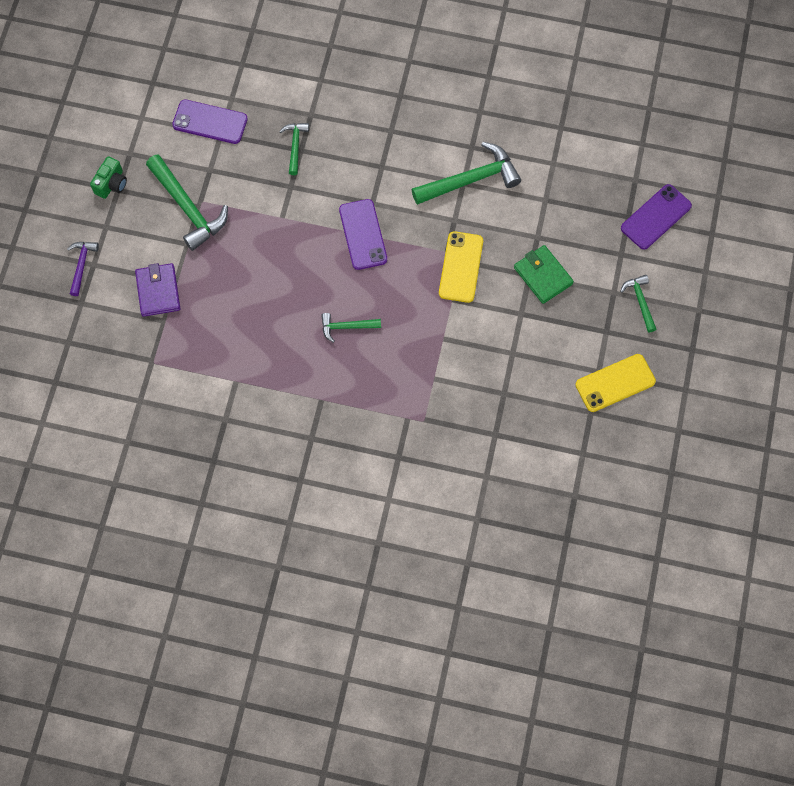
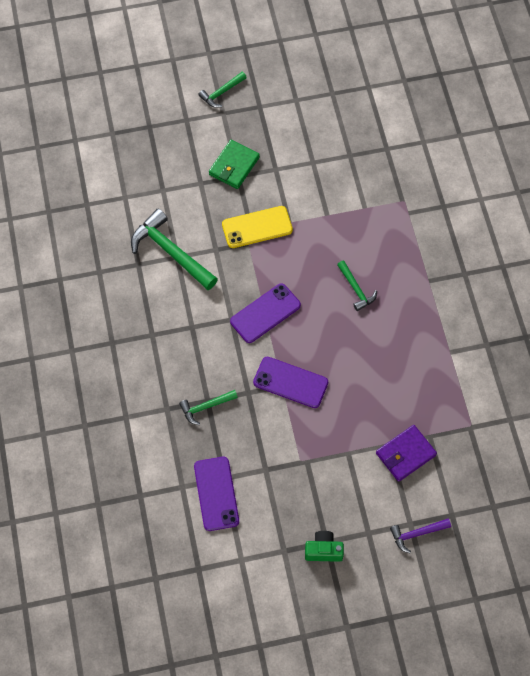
camera: 115 degrees left, 5 degrees down
(188, 208) = (313, 469): green hammer -> none
(615, 383) = (300, 86): yellow phone -> none
(656, 217) = (140, 107): purple phone -> purple phone (290, 382)

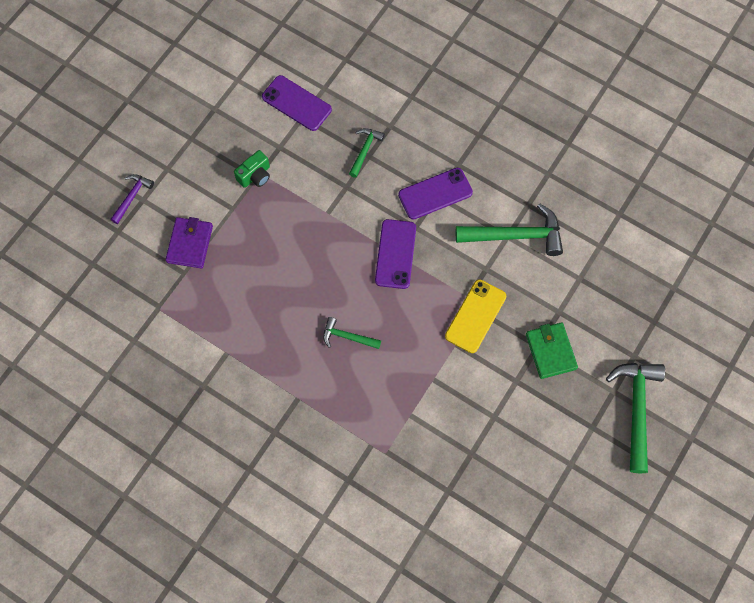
camera: 135 degrees right, 5 degrees up
(221, 93) = (636, 409): green hammer -> green hammer, size x1.86
(290, 382) = (323, 220): purple phone -> purple phone (435, 193)
(323, 550) = (187, 131): green camera -> green camera (255, 176)

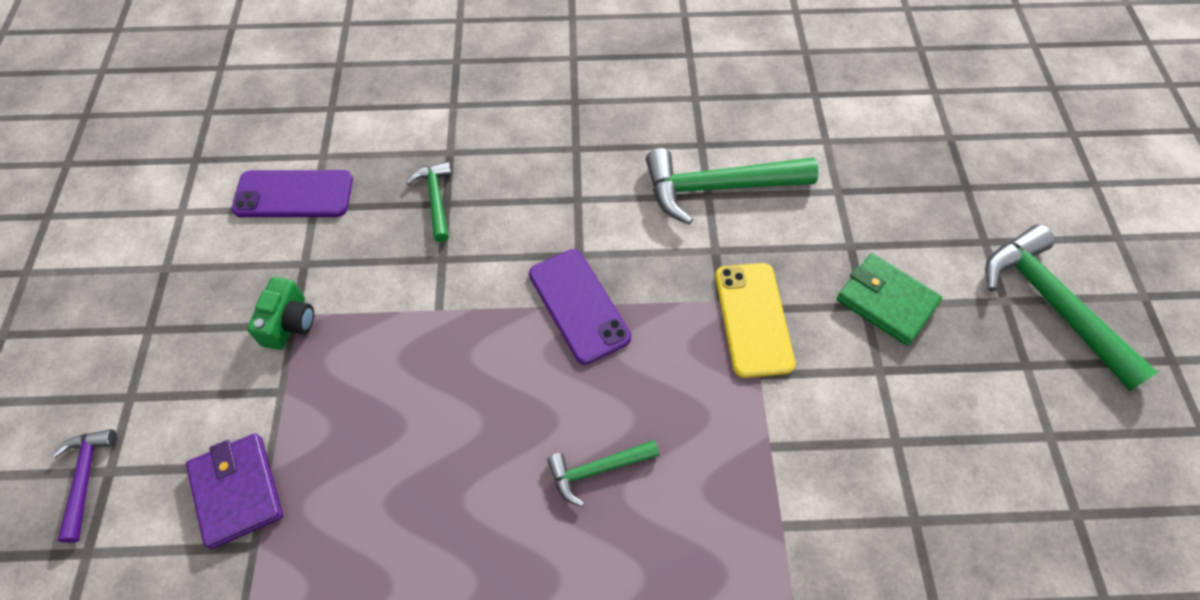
camera: 35 degrees left, 10 degrees down
(435, 193) = (573, 198): purple phone -> none
(516, 235) = (717, 188): green hammer -> green hammer turned 150 degrees counterclockwise

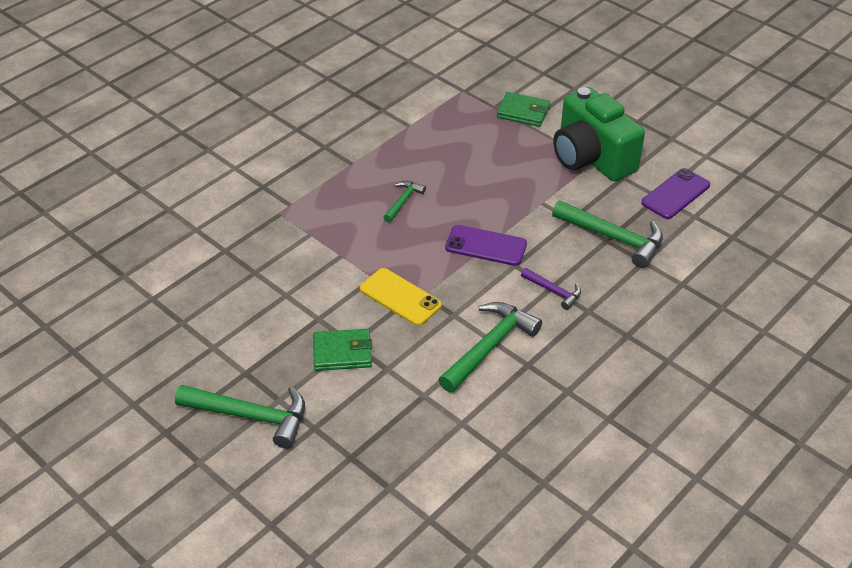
camera: 135 degrees right, 15 degrees down
(86, 478) = (577, 82): purple hammer -> purple hammer (554, 291)
(237, 491) = (523, 112): purple wallet -> green wallet
(289, 323) = (591, 158): green camera -> green camera, size x2.44
(435, 199) = (614, 238): green hammer -> green hammer, size x1.86

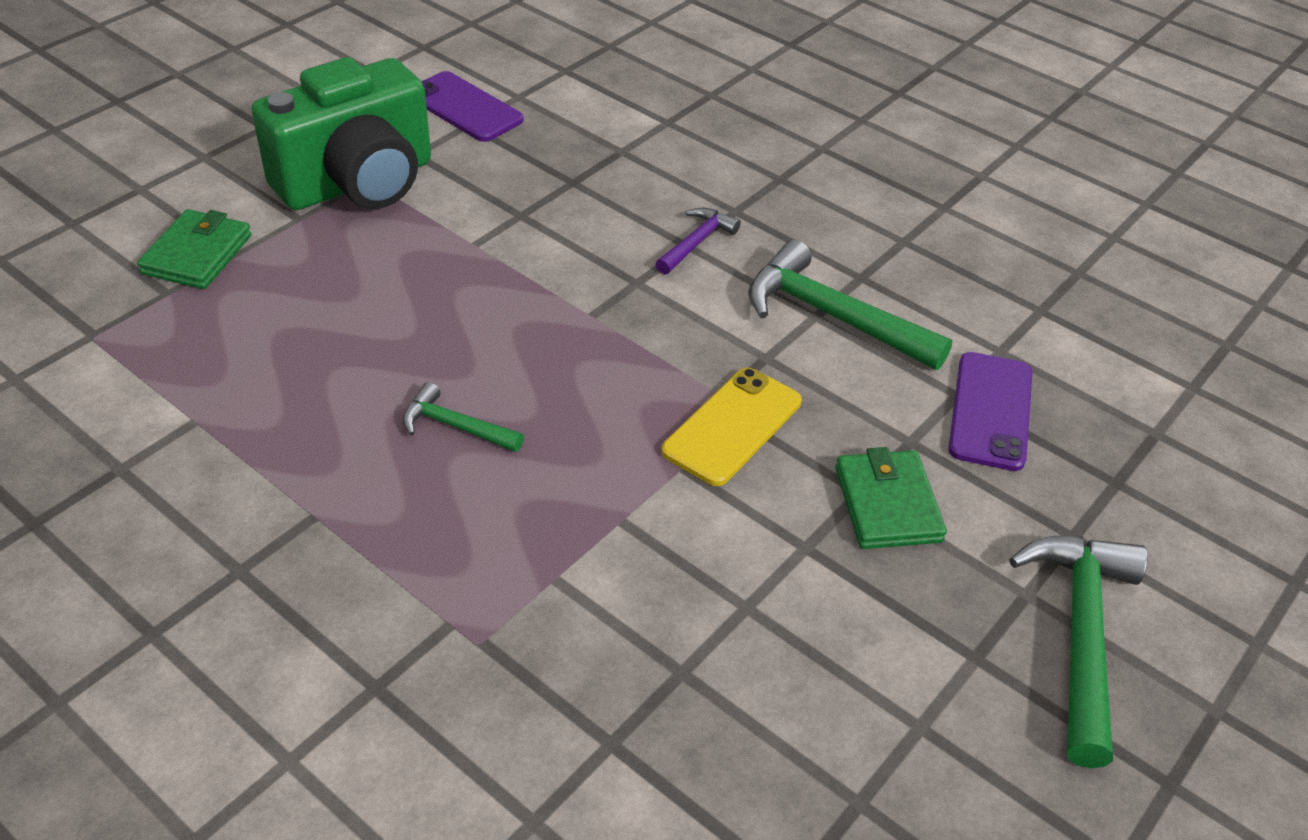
camera: 95 degrees left, 0 degrees up
(486, 246) = (589, 314): purple phone -> purple phone (990, 411)
(614, 238) = (568, 174): green hammer -> none

